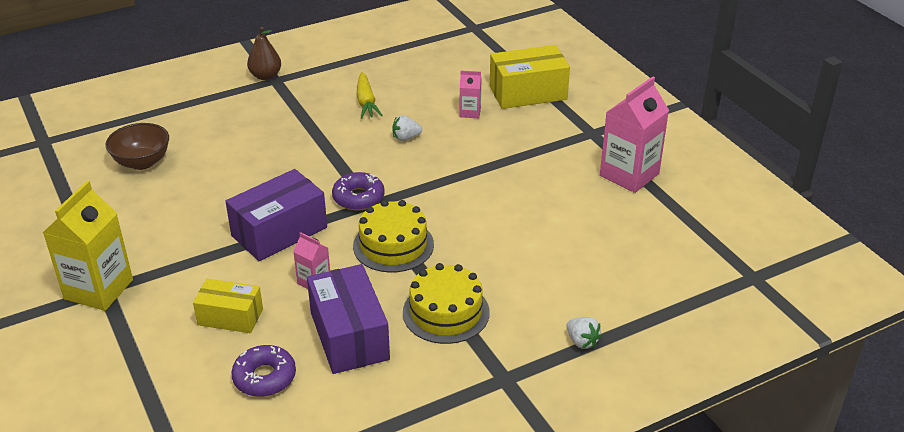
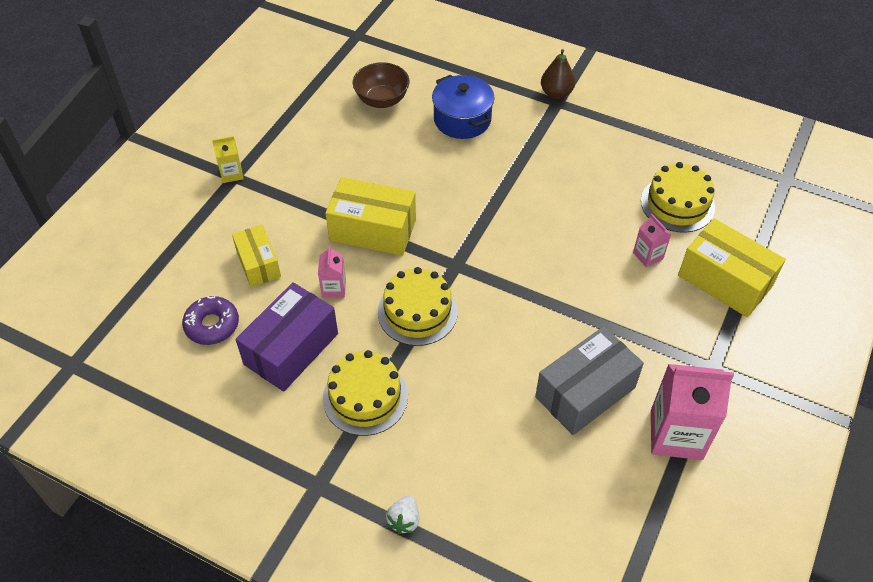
camera: 55 degrees right, 15 degrees up
(98, 289) = (232, 174): yellow carton -> yellow carton, size x0.50
(226, 131) = (462, 119): none -> blue pot
(279, 231) = (373, 230): purple box -> yellow box
(358, 198) = (456, 252): purple donut -> none
(366, 102) = (588, 176): yellow carrot -> none
(406, 138) = (565, 234): white strawberry -> none
(440, 78) = (677, 204): none -> yellow cake
(556, 197) = (585, 392): none -> grey box

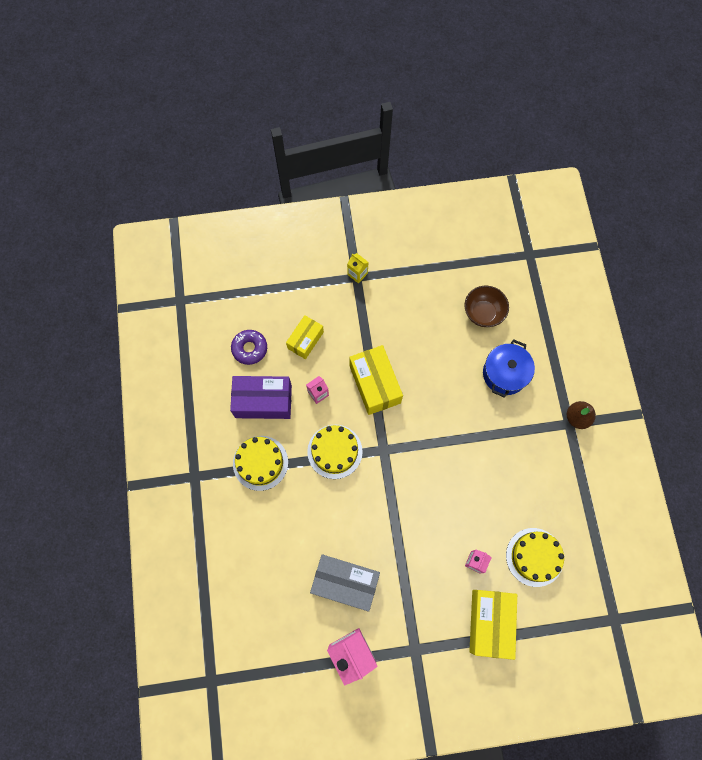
camera: 55 degrees right, 20 degrees up
(404, 520) = (203, 534): white strawberry -> none

